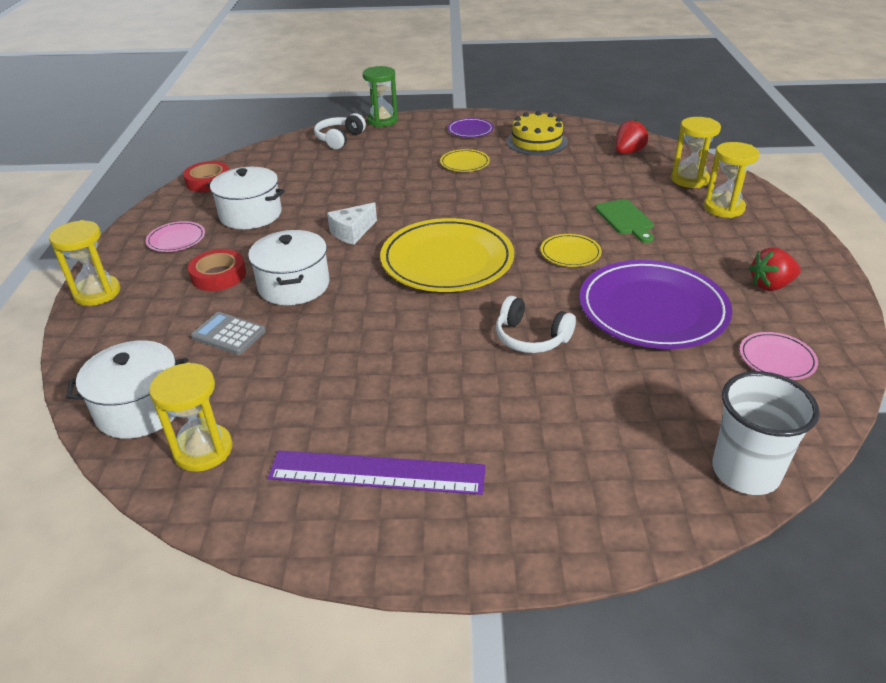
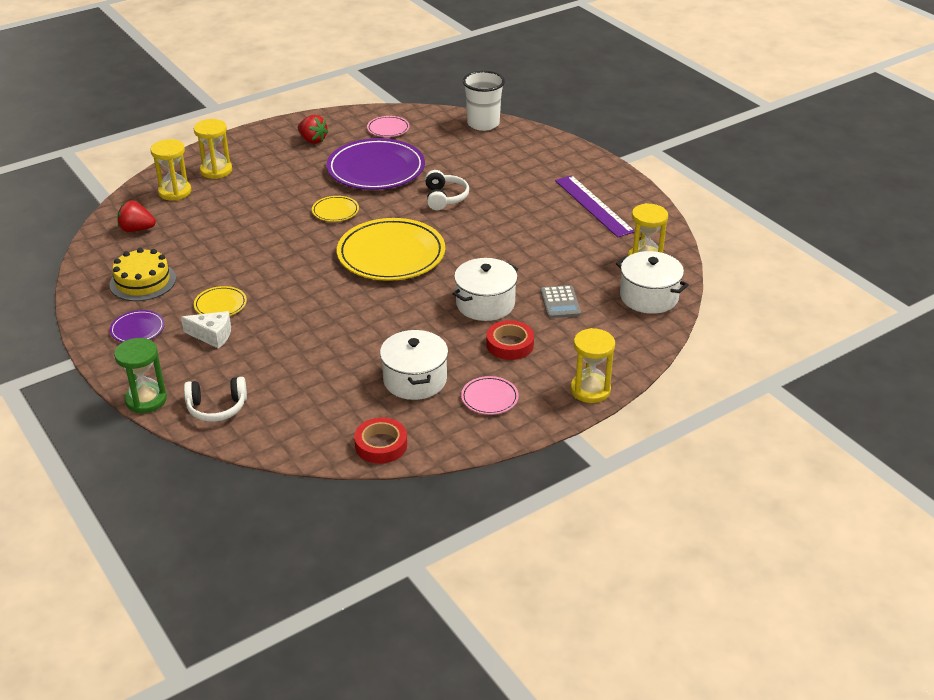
camera: 125 degrees left, 0 degrees up
(352, 232) = (392, 312): white cheese -> white cheese (212, 335)
(625, 219) = (266, 202): green cutting board -> none

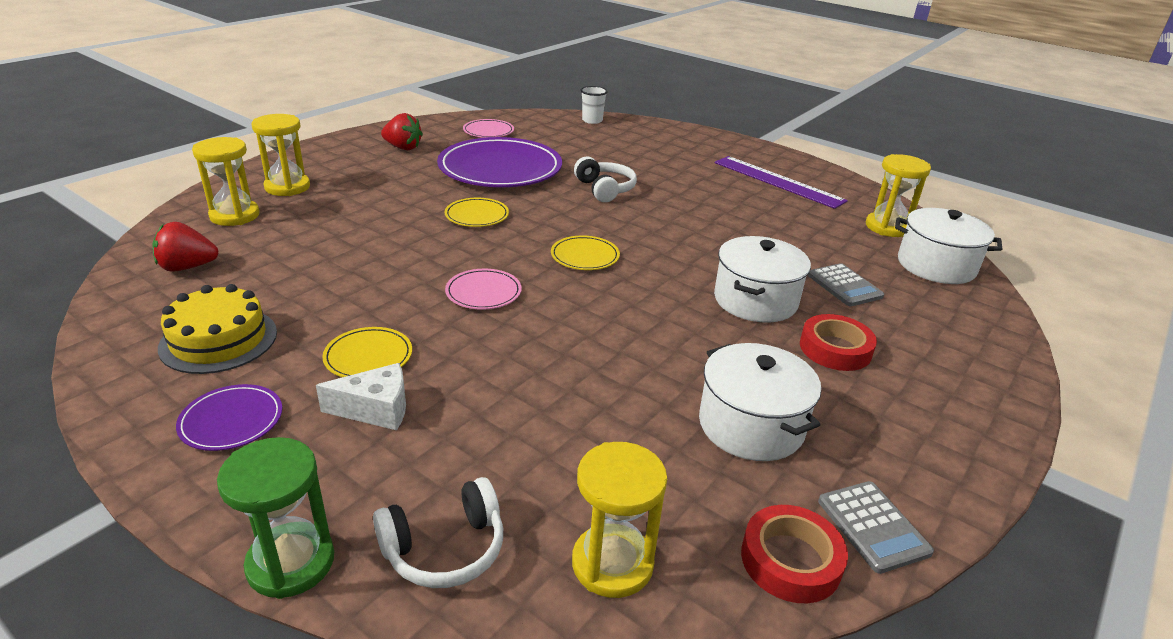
camera: 20 degrees left, 5 degrees down
(391, 254) = (585, 256): yellow plate -> yellow plate, size x0.46
(438, 440) = (873, 527): none -> grey calculator
(483, 124) = (592, 120): white cup -> white cup, size x0.56
(489, 398) = (882, 434): pink plate -> pink plate (483, 292)
(590, 390) = (999, 395): yellow hourglass -> yellow hourglass (612, 564)

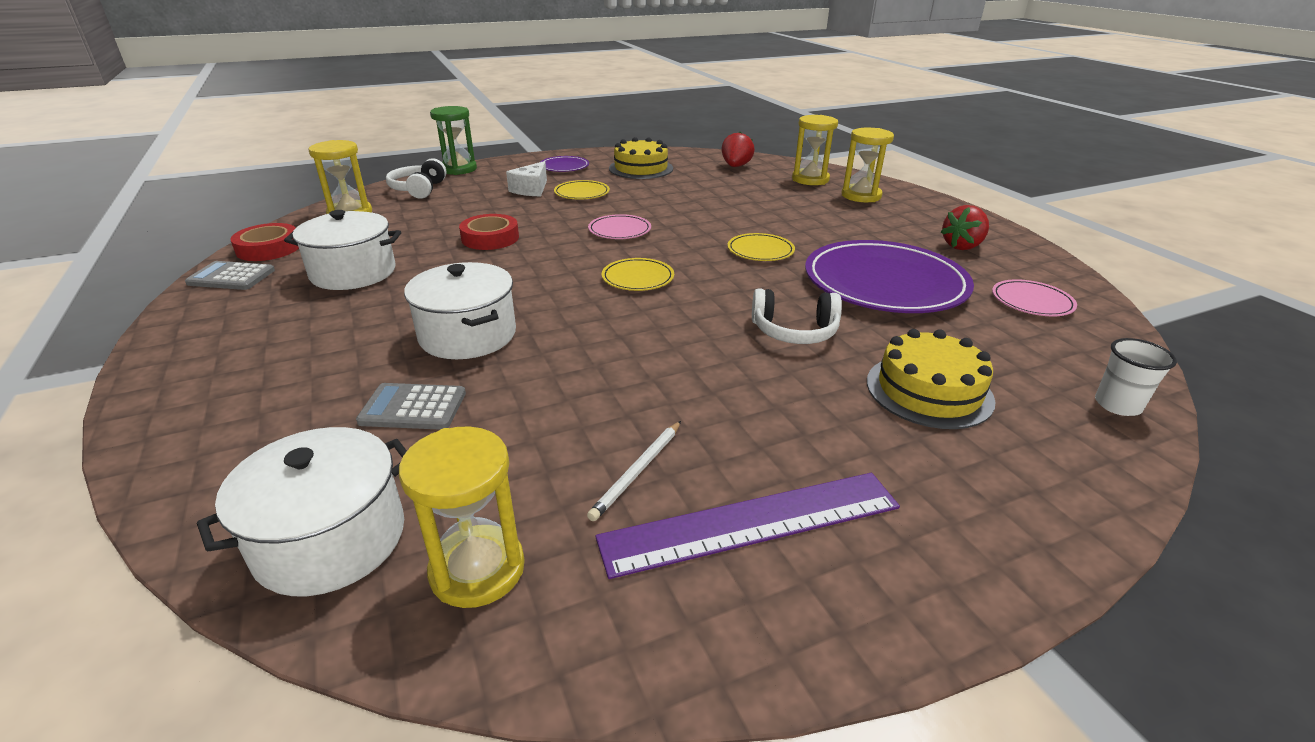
camera: 120 degrees right, 0 degrees up
(628, 154) = (929, 390): none -> yellow cake
(786, 208) = (638, 471): none -> white pencil
(835, 349) = (351, 343): red tape -> red tape (490, 238)

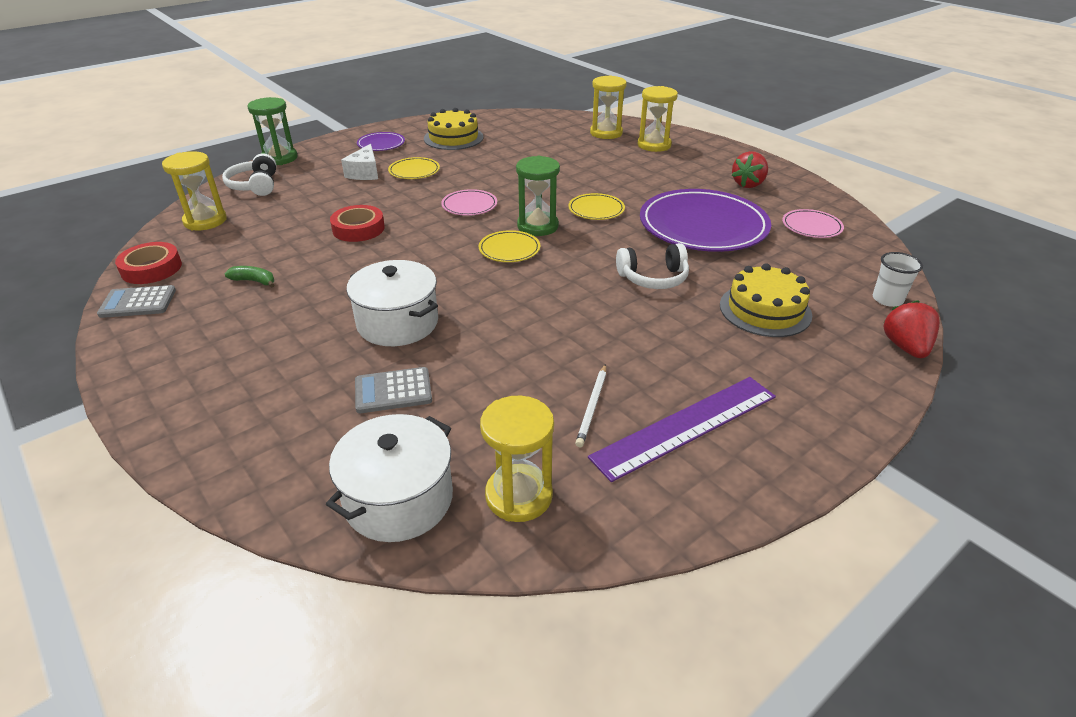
camera: 15 degrees left, 5 degrees up
(353, 273) = (254, 281): white pot -> green banana
(683, 259) = (537, 226): none -> green hourglass
(735, 166) = (537, 126): red strawberry -> red strawberry (905, 347)

